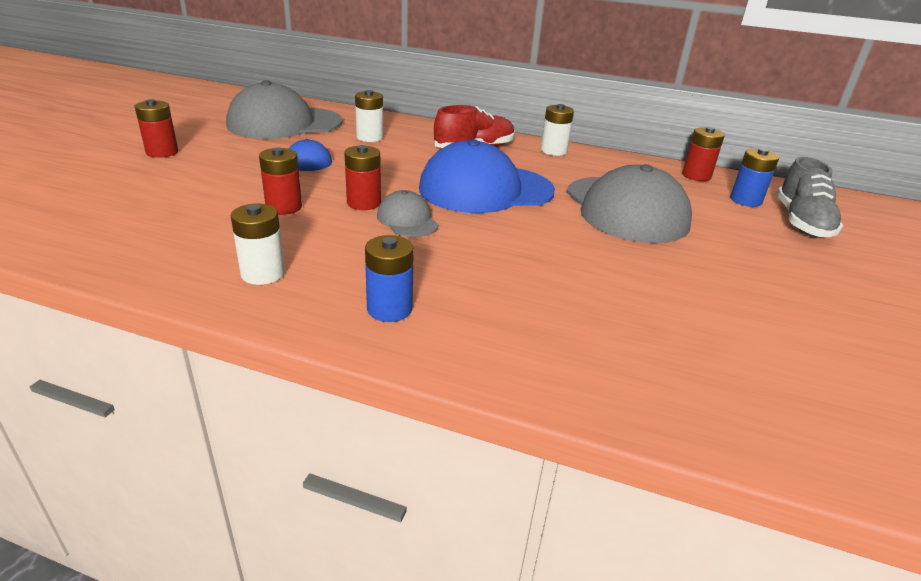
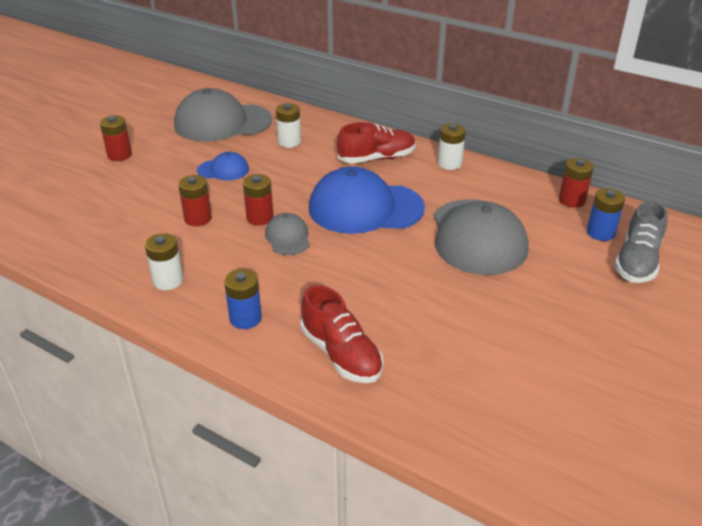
camera: 15 degrees right, 5 degrees up
(540, 340) = (341, 354): none -> red shoe

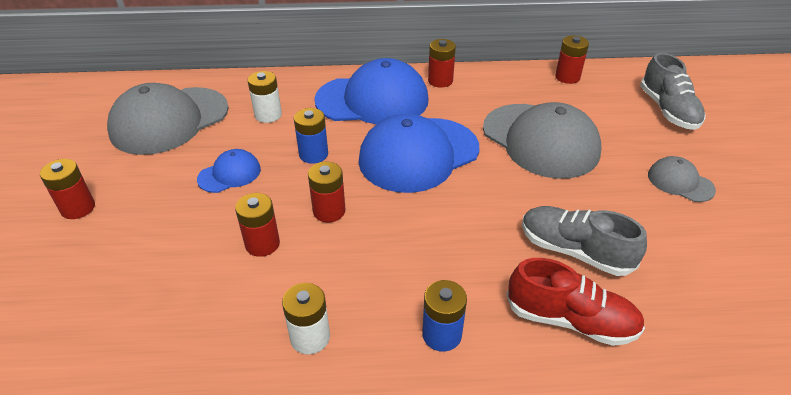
camera: 35 degrees left, 5 degrees up
(288, 237) = (381, 219): grey cap -> grey cap (680, 182)
(377, 158) = (372, 100): red shoe -> blue cap
(402, 318) = (574, 251): none -> grey shoe
(449, 163) = (440, 81): white battery -> red battery
(600, 233) = (618, 97): blue battery -> blue battery (313, 154)

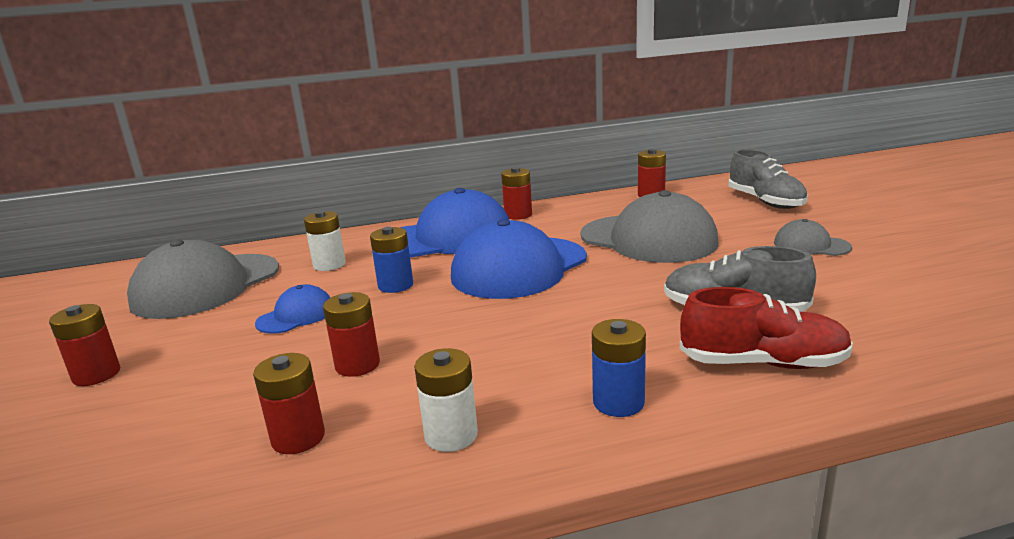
camera: 10 degrees left, 20 degrees down
(329, 211) = (432, 325): red battery -> red battery (298, 438)

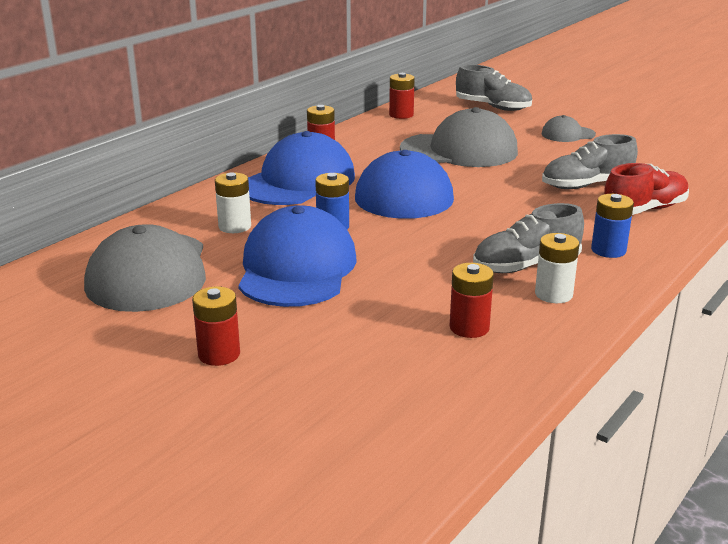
camera: 40 degrees left, 5 degrees up
(296, 315) = (297, 268): blue cap -> blue cap, size x2.08
(357, 365) = (419, 281): red battery -> none
(487, 386) = (526, 265): none -> grey shoe

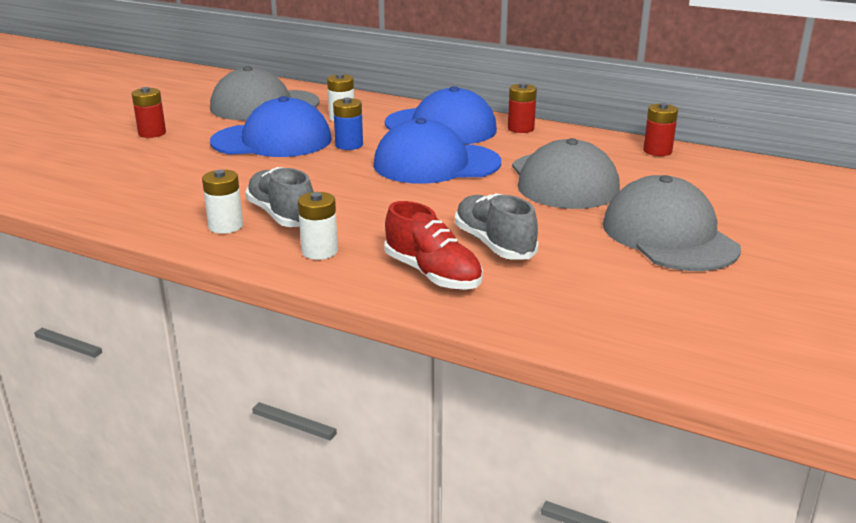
camera: 80 degrees right, 0 degrees up
(469, 327) = (173, 197): red battery -> none
(493, 107) = (736, 193): grey shoe -> none
(568, 134) = (669, 236): grey cap -> grey cap, size x2.08
(608, 250) = (319, 251): blue battery -> white battery

